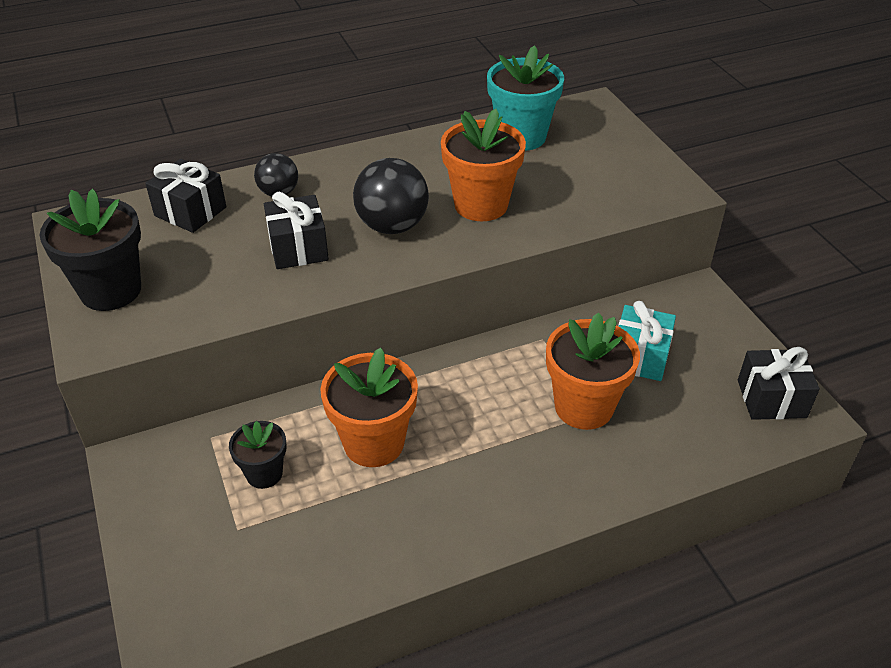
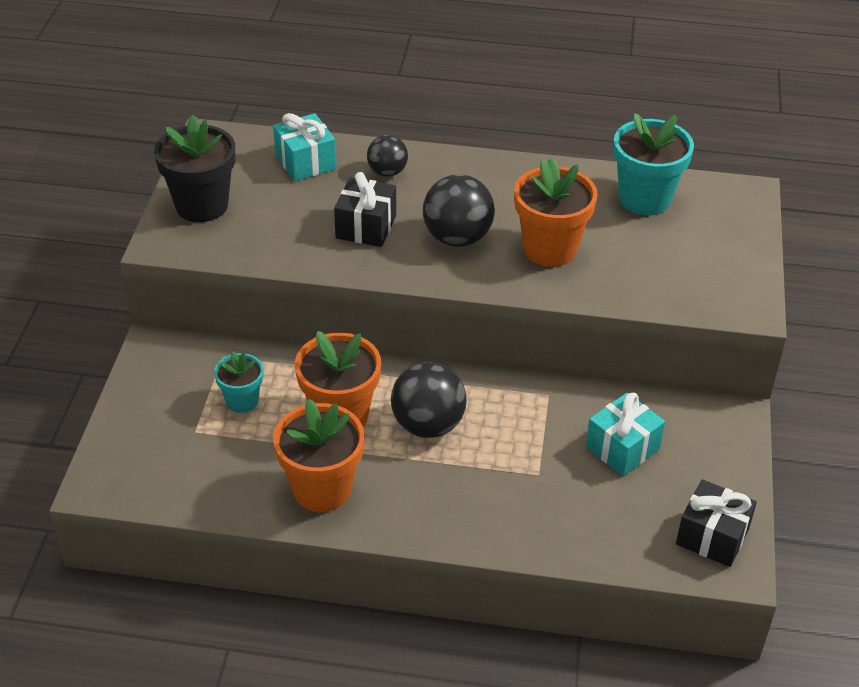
camera: 30 degrees right, 0 degrees up
(190, 211) = (305, 162): black gift -> turquoise gift
(264, 473) = (242, 401): black flower pot -> turquoise flower pot
(462, 413) = (428, 425): none -> black ball
(583, 407) = (534, 466): orange flower pot -> orange flower pot (322, 489)

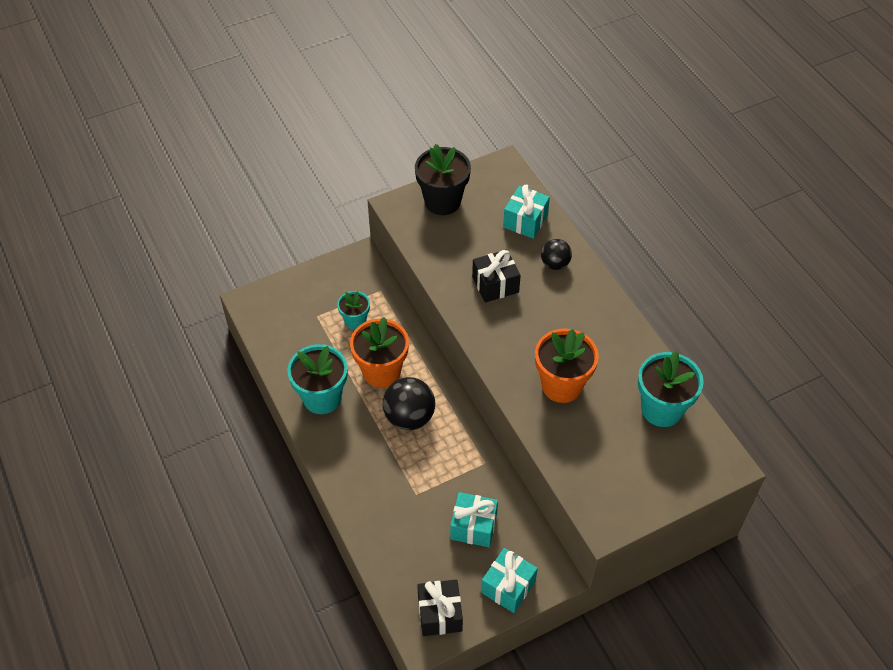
camera: 55 degrees right, 10 degrees up
(322, 489) = (322, 398): orange flower pot -> turquoise flower pot
(457, 238) = (527, 333): black ball -> none
(721, 460) = (508, 586): none -> turquoise gift

